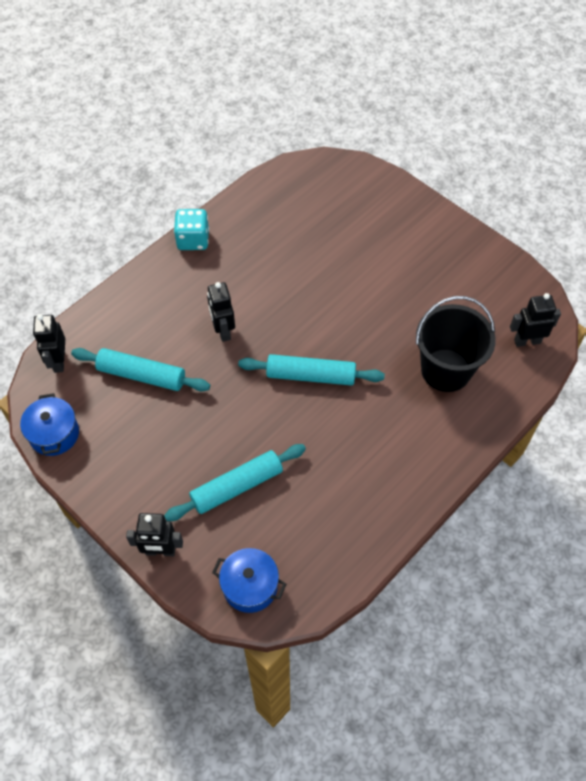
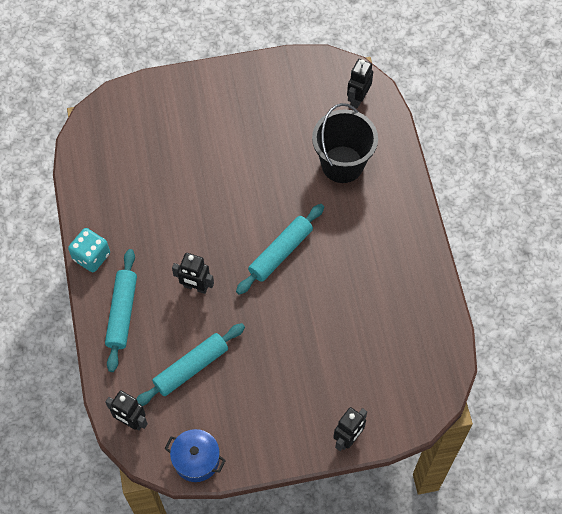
camera: 55 degrees left, 5 degrees up
(237, 486) = (334, 357): turquoise rolling pin -> turquoise rolling pin (122, 313)
(250, 586) = (414, 395): blue pot -> none

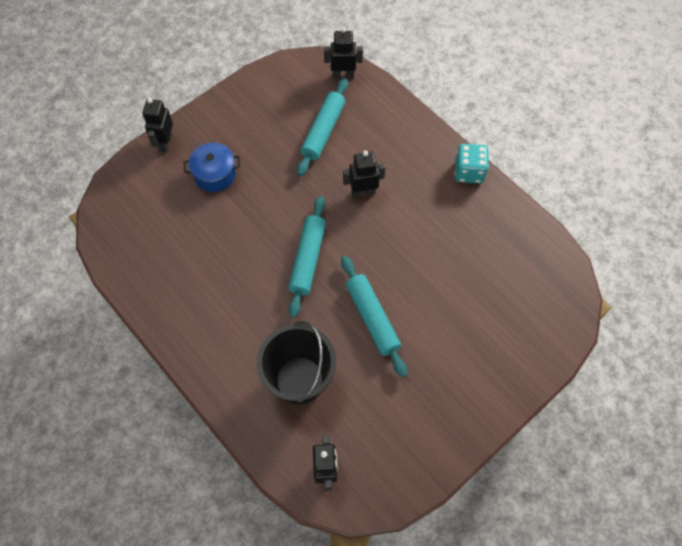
camera: 150 degrees right, 0 degrees up
(122, 313) = (408, 142): turquoise rolling pin -> turquoise rolling pin (372, 318)
(196, 460) = (276, 75): blue pot -> blue pot (215, 175)

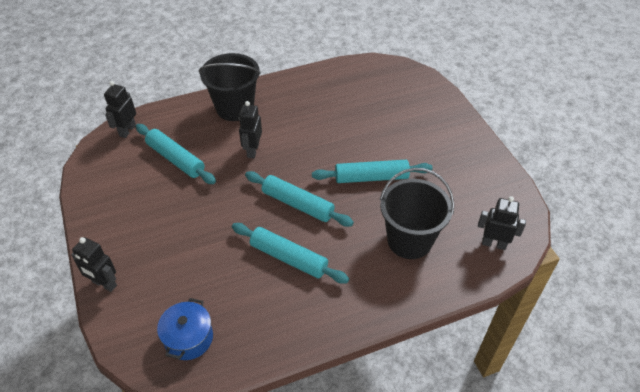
camera: 70 degrees left, 15 degrees down
(215, 175) = (170, 250): blue pot -> blue pot (188, 338)
(239, 274) = (288, 258): none -> turquoise rolling pin
(417, 152) = (235, 108): none -> black bucket
(469, 172) = (270, 86): turquoise dice -> none

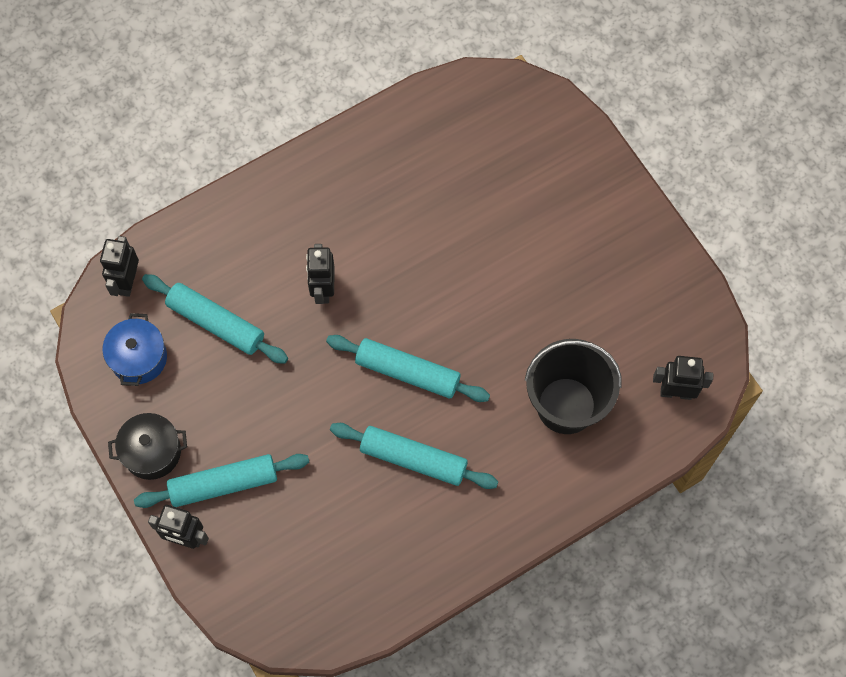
camera: 10 degrees left, 20 degrees up
(103, 226) = (152, 452): none -> black pot
(188, 338) = (316, 592): blue pot -> blue pot (139, 358)
(235, 108) = (276, 212): black bucket -> none
(371, 177) = (501, 310): turquoise rolling pin -> turquoise rolling pin (223, 484)

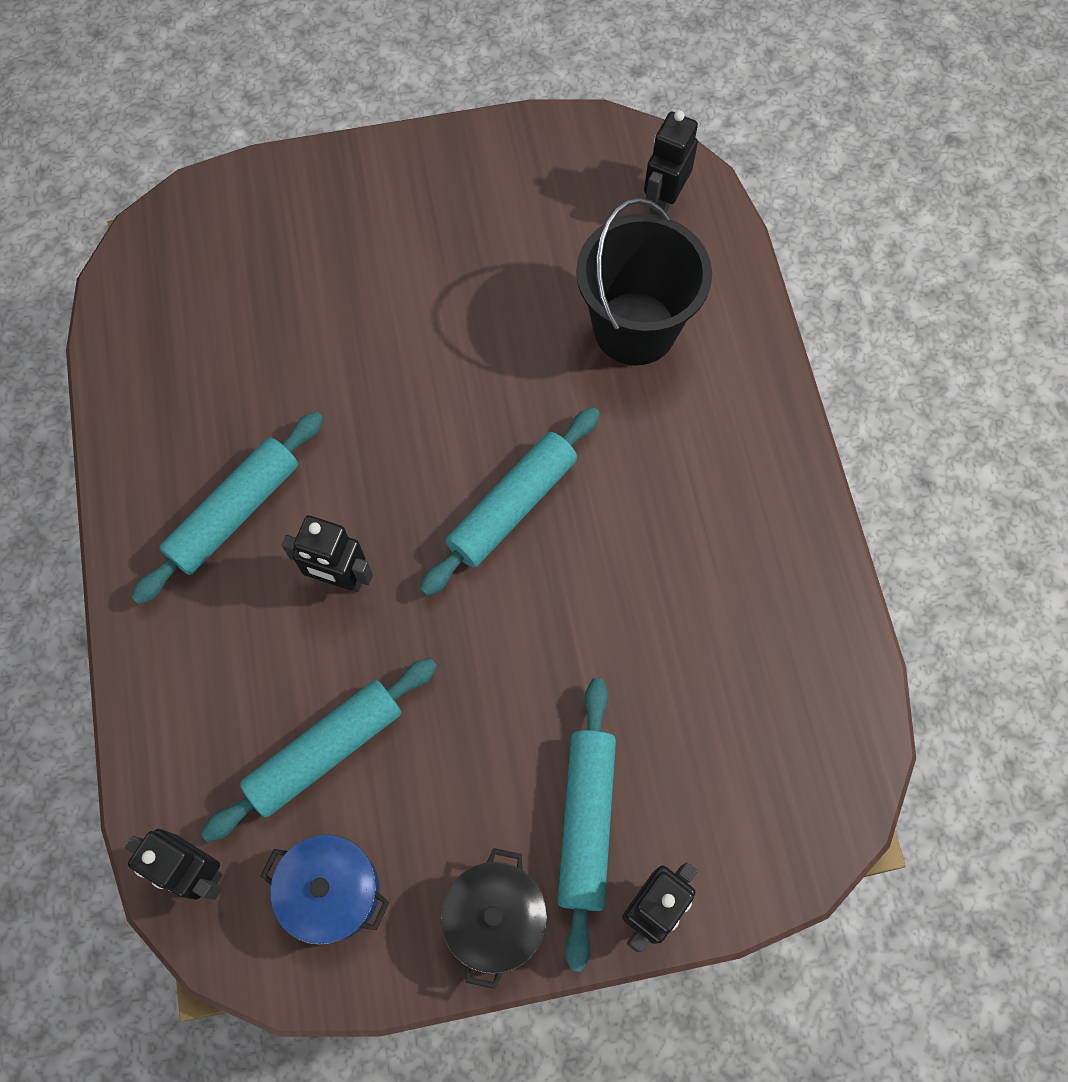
camera: 70 degrees left, 0 degrees up
(413, 459) = (642, 541): turquoise rolling pin -> turquoise rolling pin (235, 513)

